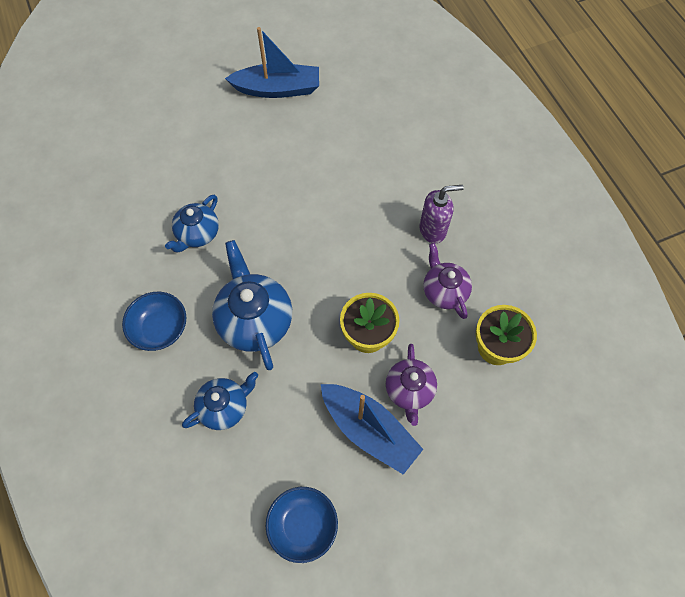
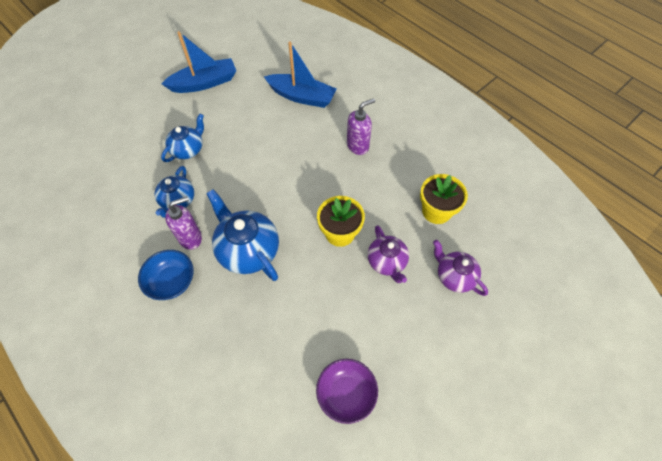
camera: 20 degrees left, 5 degrees down
(197, 283) = (191, 238): none -> purple soap dispenser
(224, 407) = (247, 324): blue teapot -> blue teapot (188, 149)
(303, 525) = (346, 393): blue bowl -> purple bowl
(369, 430) = (368, 301): blue boat -> blue boat (302, 97)
(444, 291) = (383, 184): purple teapot -> purple teapot (454, 276)

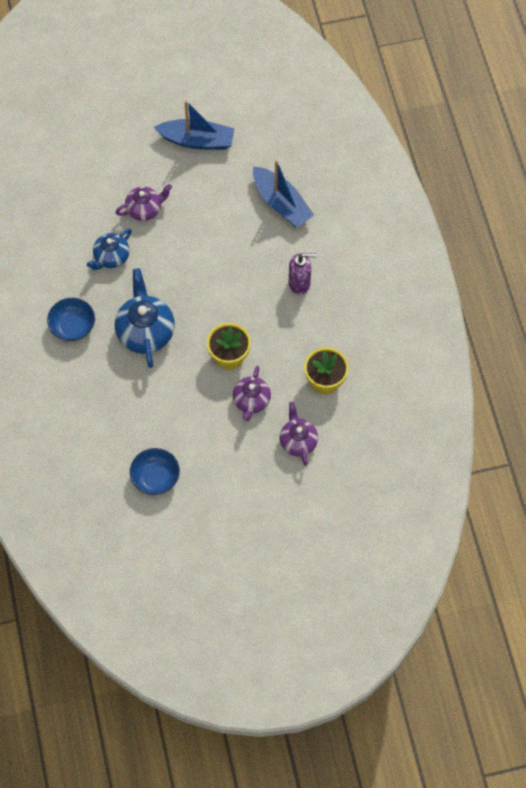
camera: 30 degrees right, 5 degrees up
(188, 149) = (145, 209): blue teapot -> purple teapot
(191, 238) = (105, 296): purple soap dispenser -> none
(346, 393) = (155, 477): purple bowl -> blue bowl

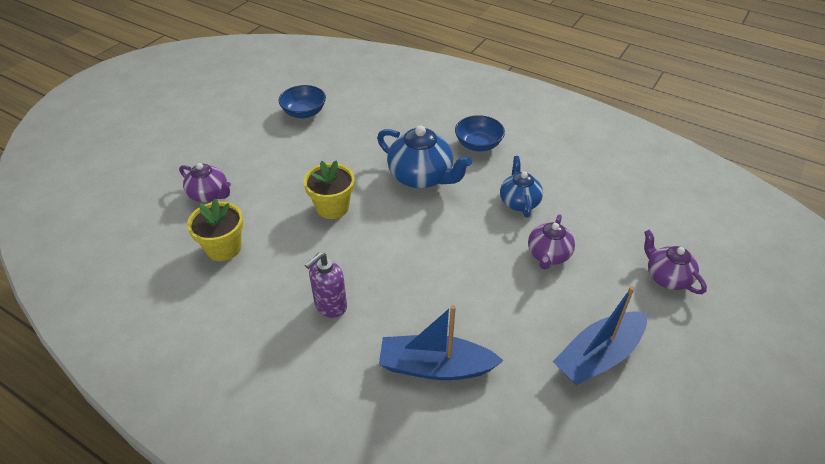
camera: 135 degrees right, 20 degrees down
(251, 401) = (279, 193): purple teapot -> purple teapot (667, 277)

